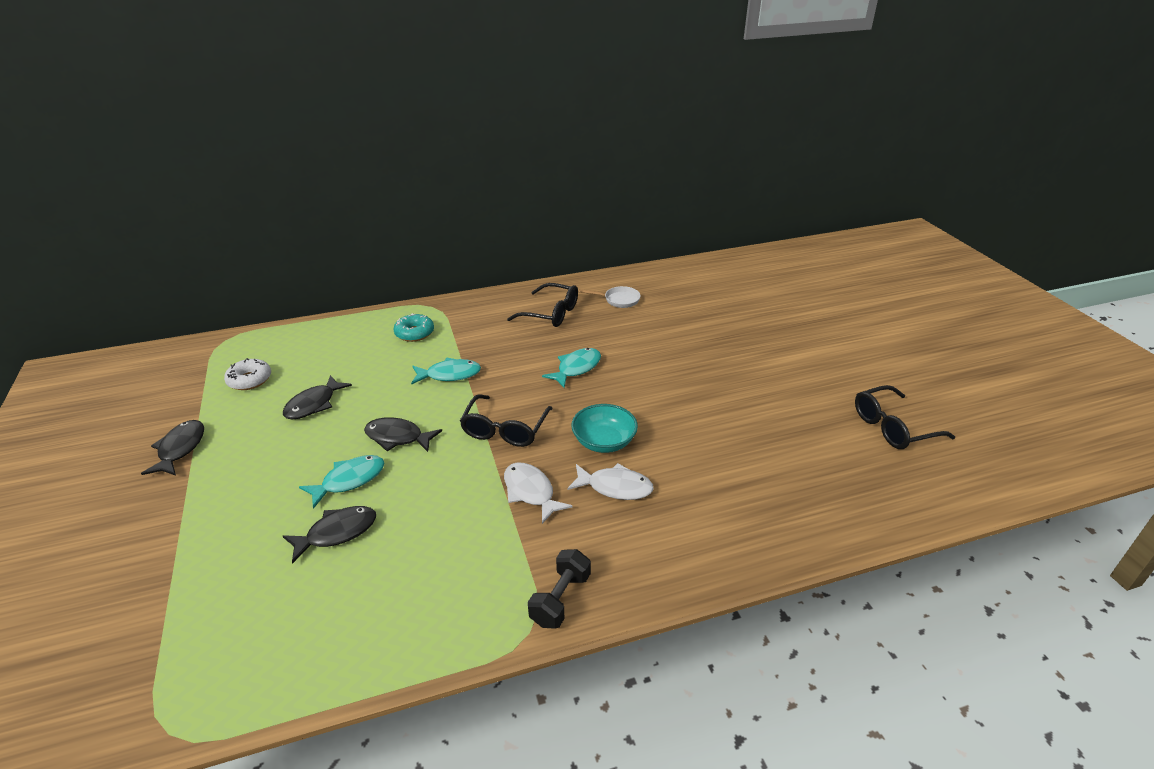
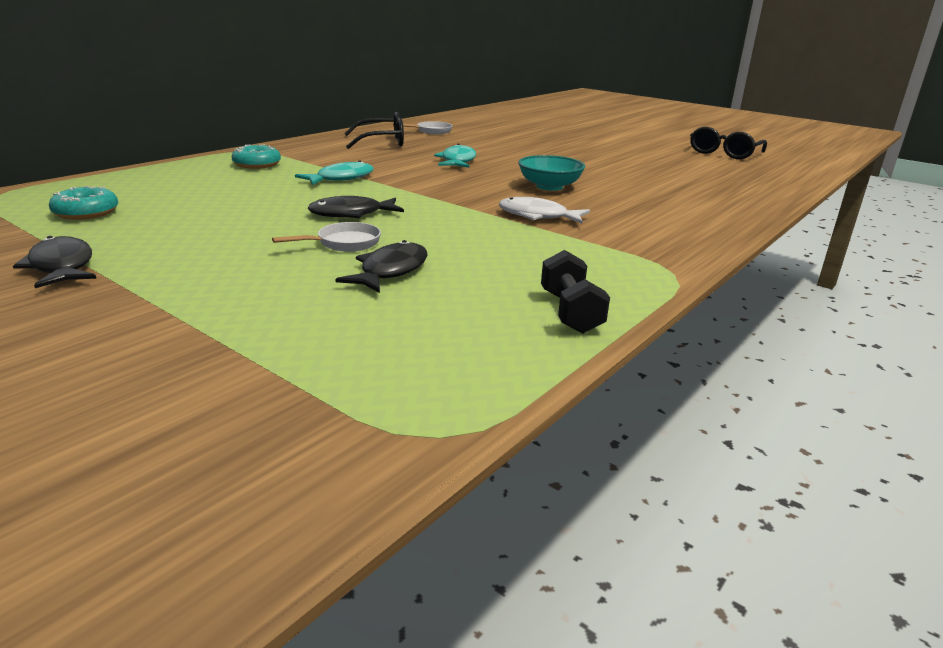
camera: 35 degrees left, 10 degrees down
(250, 380) = (86, 213): white donut -> turquoise donut
(314, 404) = (210, 213): black fish -> none
(349, 480) = (344, 243): turquoise fish -> white pan
(505, 429) = (452, 194): black glasses -> none
(560, 599) = (665, 254): black dumbbell -> black dumbbell (570, 312)
(615, 487) = (600, 202): white fish -> none

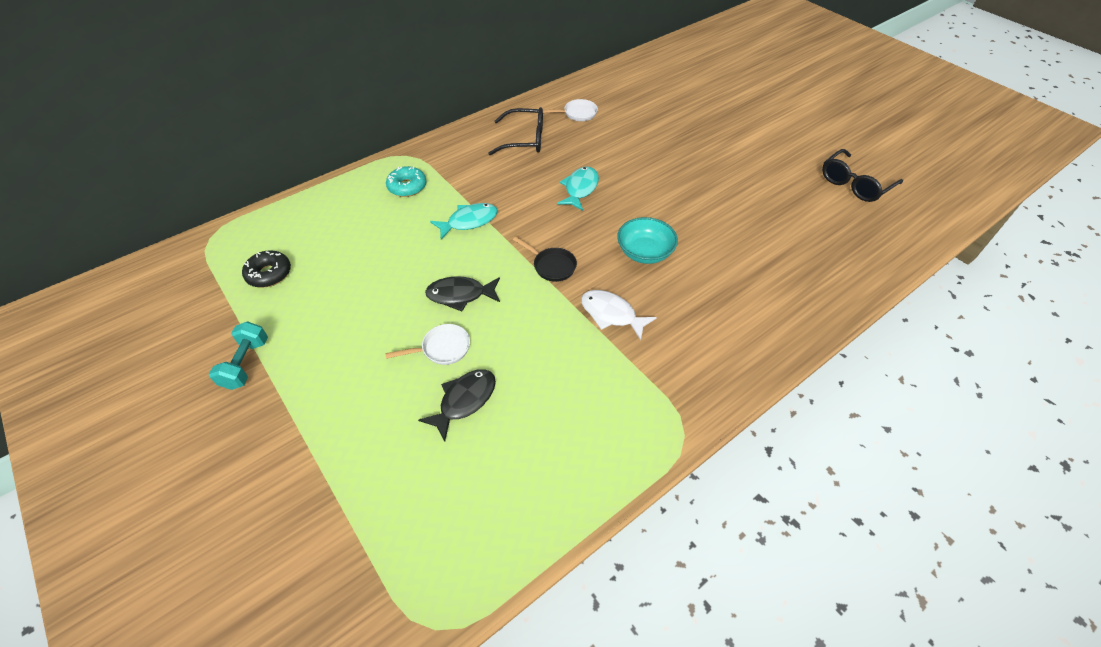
camera: 15 degrees right, 25 degrees up
(62, 267) = (246, 364): black fish -> turquoise dumbbell
(86, 213) = (269, 274): turquoise donut -> black donut
(452, 196) = (551, 266): none -> black pan
(570, 312) = (576, 486): black dumbbell -> none

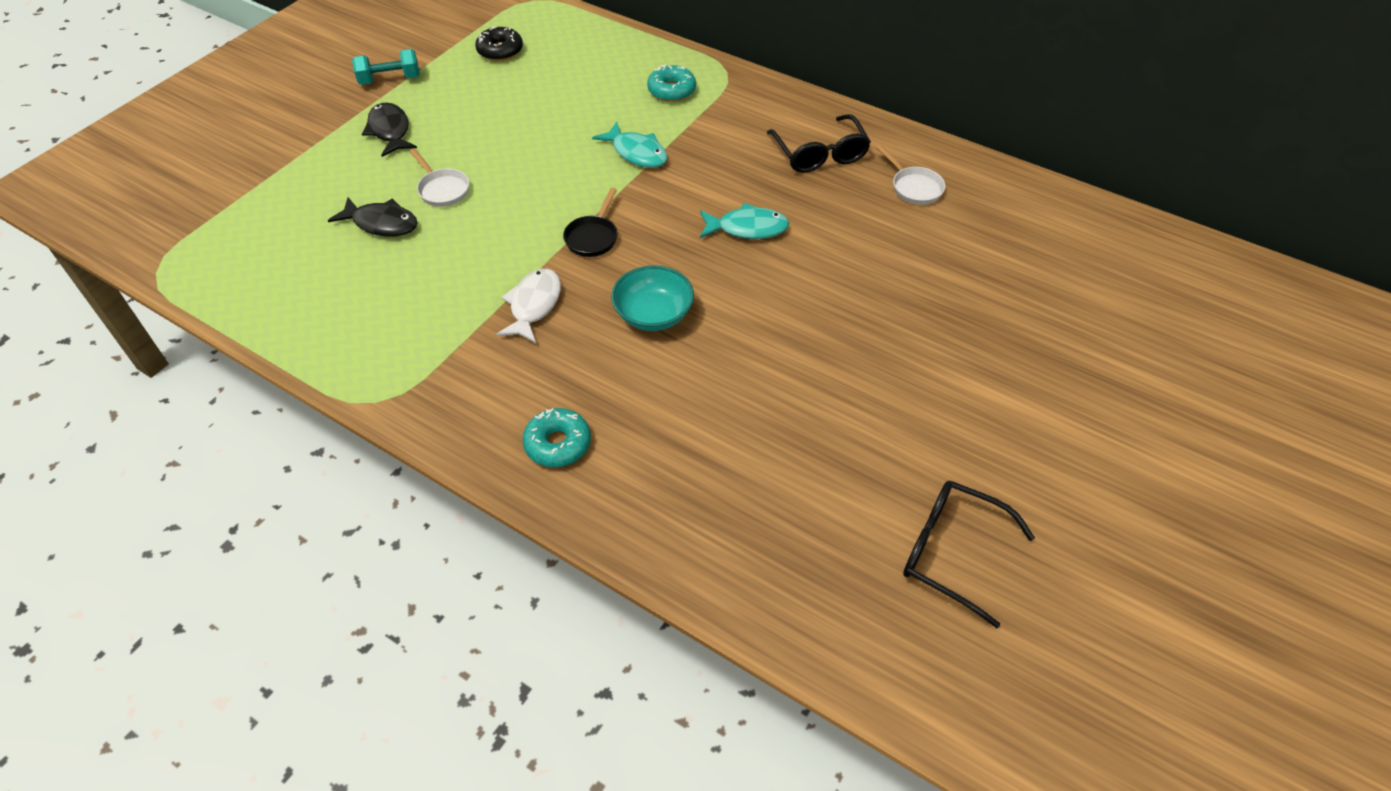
camera: 70 degrees right, 0 degrees up
(460, 295) = (519, 180): black fish -> black fish (390, 131)
(751, 327) = (558, 444): none -> turquoise donut

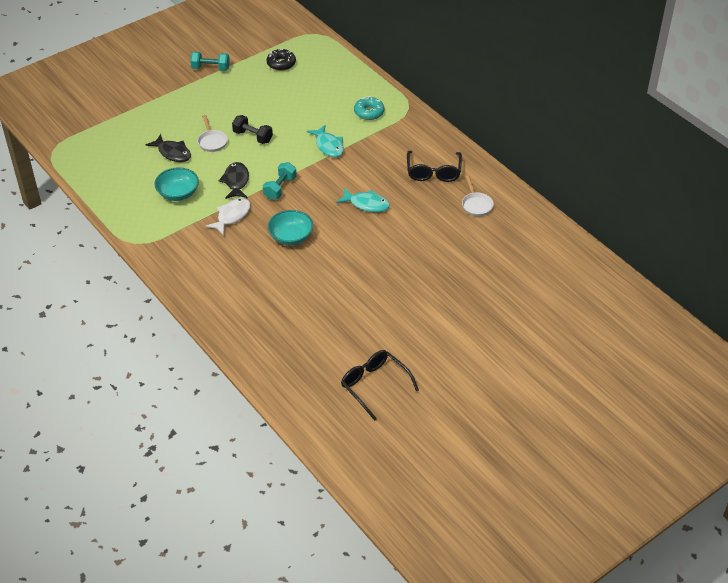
camera: 20 degrees right, 5 degrees down
(390, 131) = (198, 100): black fish -> black fish (236, 181)
(420, 290) = (178, 193): none -> turquoise bowl
(507, 166) = (253, 136): none -> black dumbbell
(558, 444) = (212, 286): turquoise donut -> none
(593, 237) = (280, 188): black pan -> turquoise dumbbell

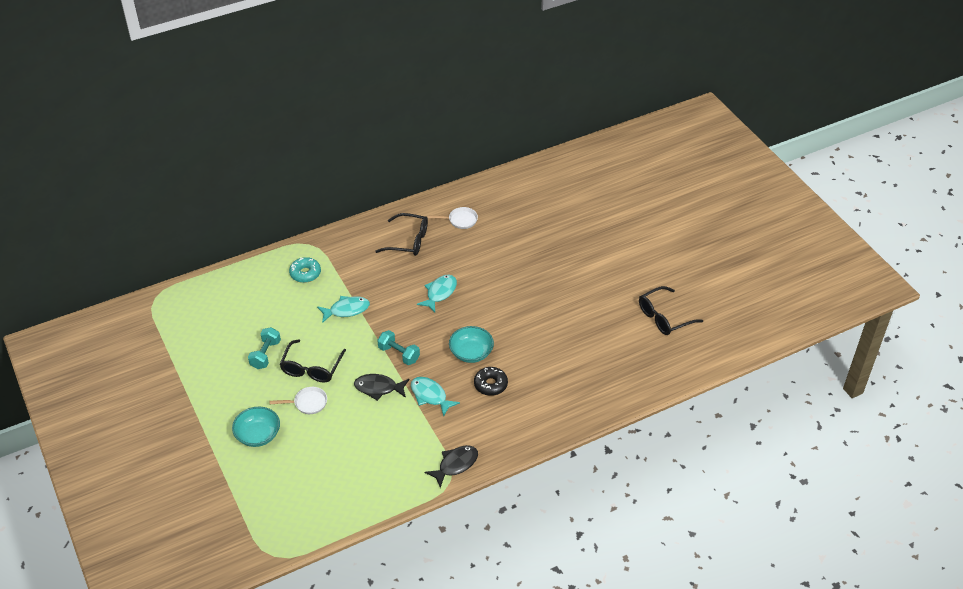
camera: 80 degrees left, 0 degrees up
(173, 153) = (315, 439): black fish -> black fish (455, 465)
(178, 193) = (383, 438): turquoise bowl -> turquoise bowl (258, 435)
(210, 68) = (178, 395): turquoise dumbbell -> turquoise dumbbell (265, 354)
(232, 216) = (430, 396): white fish -> turquoise fish
(253, 136) = (311, 368): black dumbbell -> black glasses
(281, 64) = (196, 333): black donut -> black donut (490, 384)

